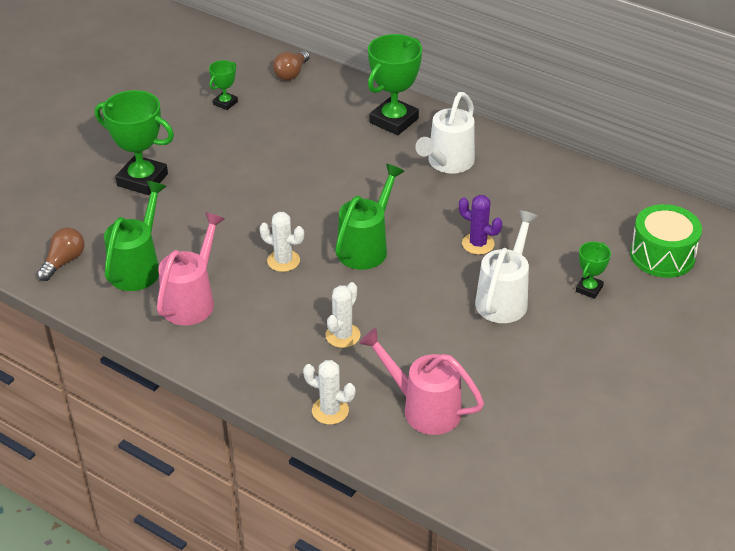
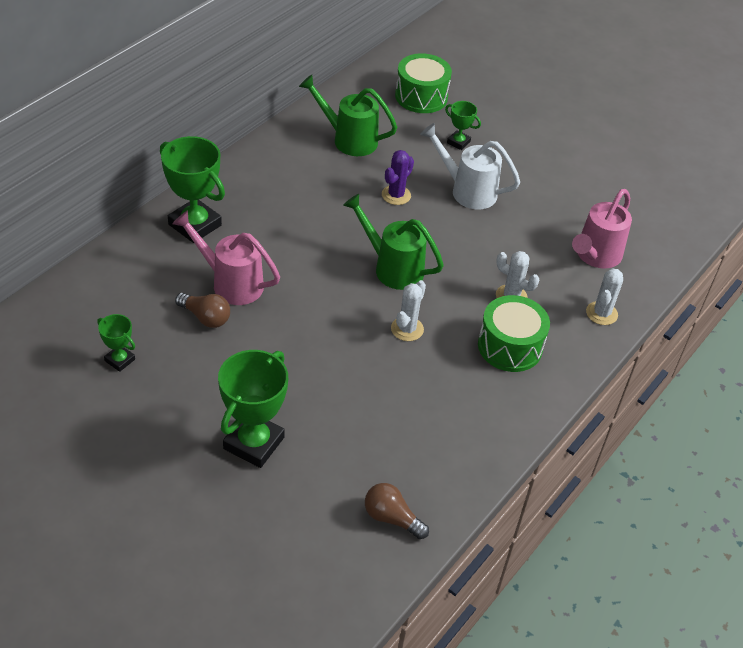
camera: 90 degrees left, 5 degrees up
(138, 267) = (406, 448): green watering can -> green watering can (348, 139)
(192, 300) = (460, 403): pink watering can -> pink watering can (230, 283)
(270, 335) = (510, 346): none -> green drum
(291, 73) = (77, 297): brown light bulb -> brown light bulb (205, 317)
(447, 163) = (275, 197): white watering can -> none

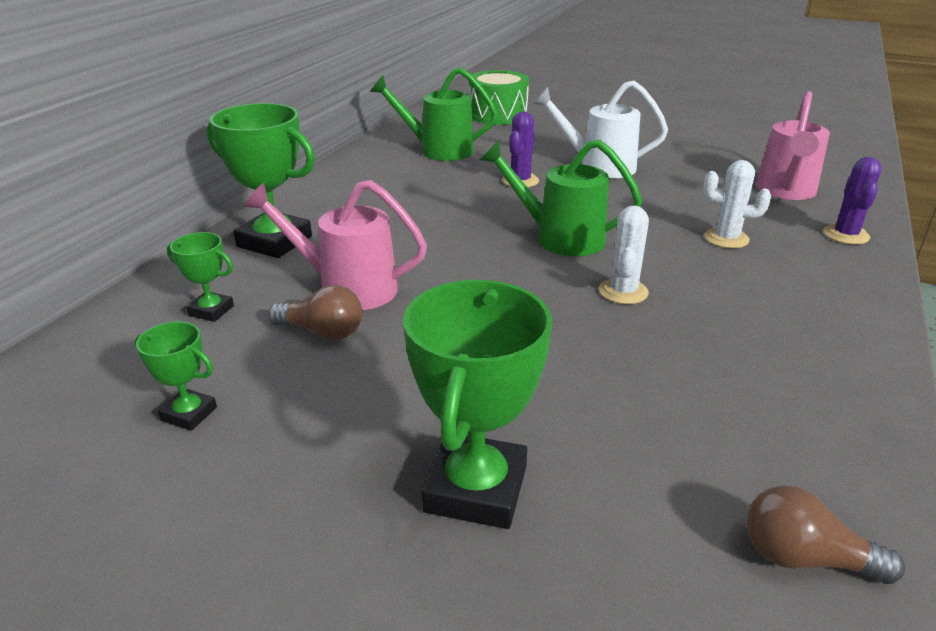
camera: 10 degrees left, 15 degrees down
(458, 142) = (560, 137): green trophy -> green trophy (211, 311)
(510, 346) = (771, 284): green drum -> none
(601, 313) = (846, 235): white cactus -> purple cactus

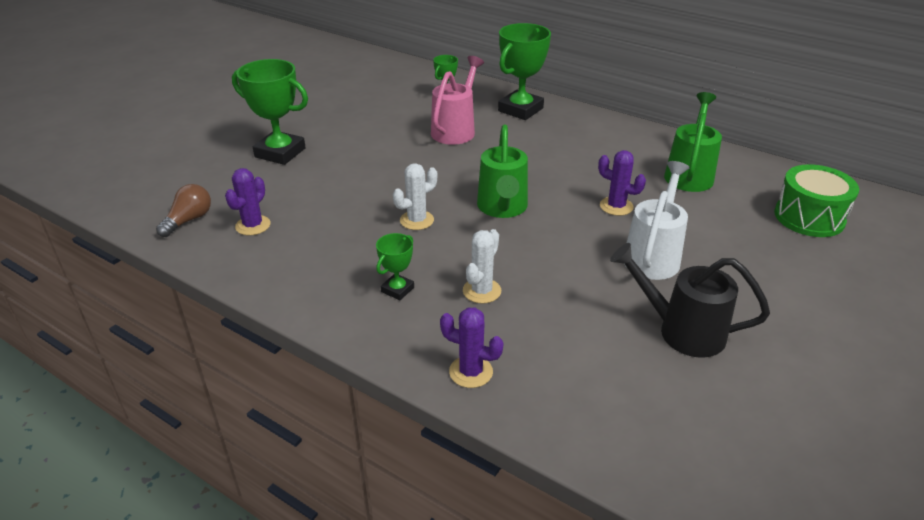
camera: 100 degrees right, 5 degrees up
(189, 414) = (364, 97): green trophy -> green trophy (397, 289)
(322, 332) = (413, 123): brown light bulb -> none
(559, 238) = (502, 208): green watering can -> green watering can turned 150 degrees clockwise
(623, 291) = (417, 220): white cactus -> white cactus turned 60 degrees counterclockwise
(696, 159) = (681, 331): none -> black watering can
(749, 451) = (253, 225): none -> purple cactus
(785, 192) = (581, 369): pink watering can -> none

